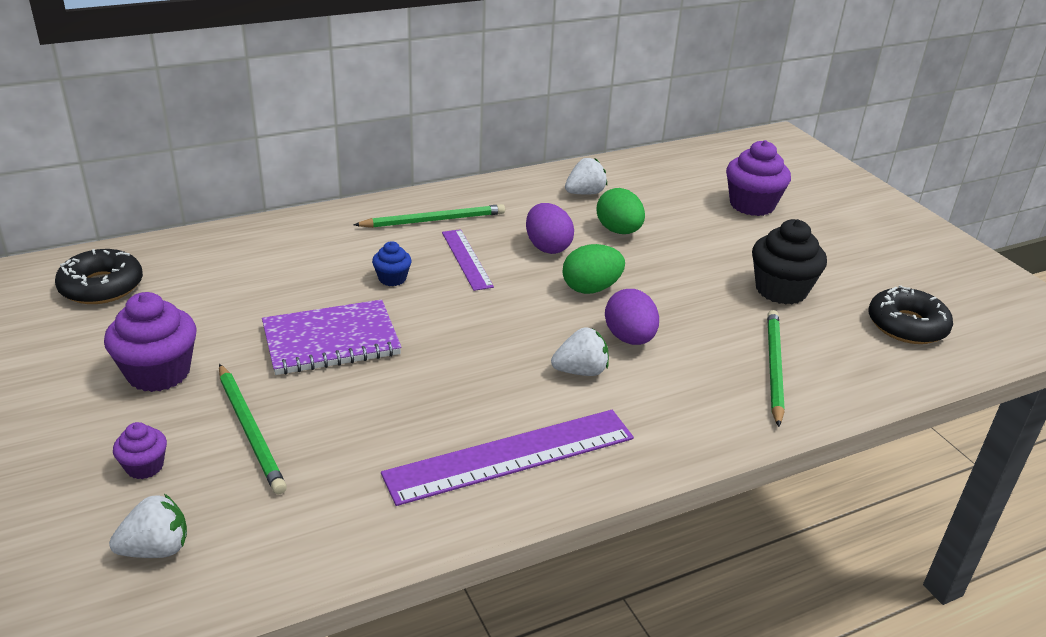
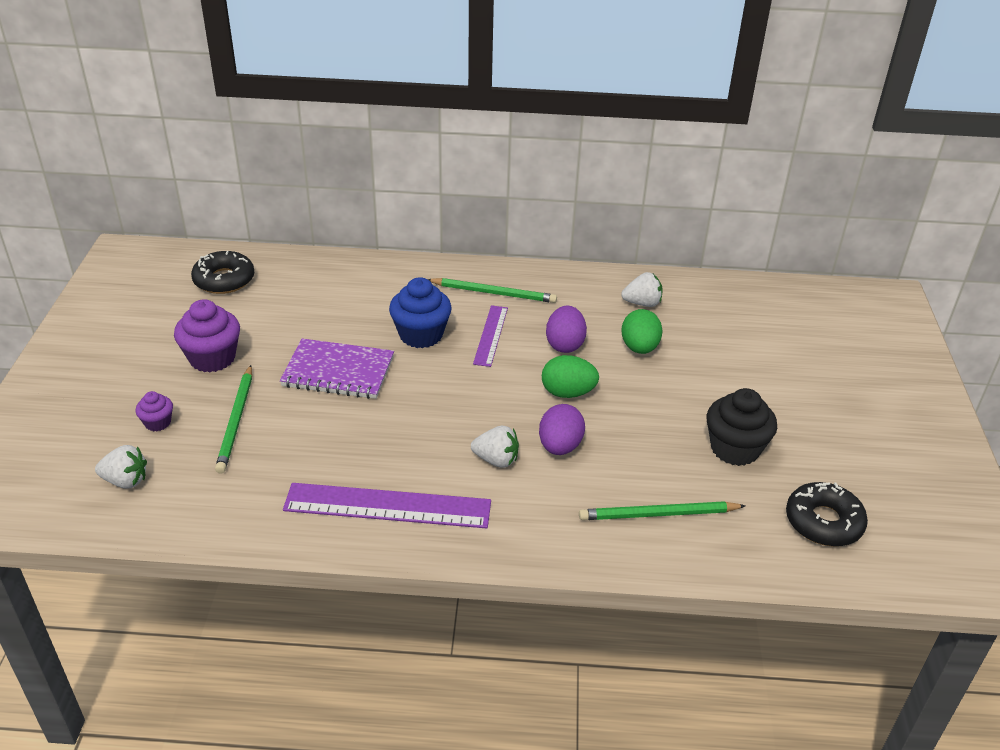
camera: 30 degrees right, 5 degrees up
(392, 279) = (421, 335): blue cupcake -> blue cupcake, size x1.90
(752, 205) = (789, 359): purple cupcake -> none
(774, 367) = (658, 514): green pencil -> green pencil turned 135 degrees counterclockwise

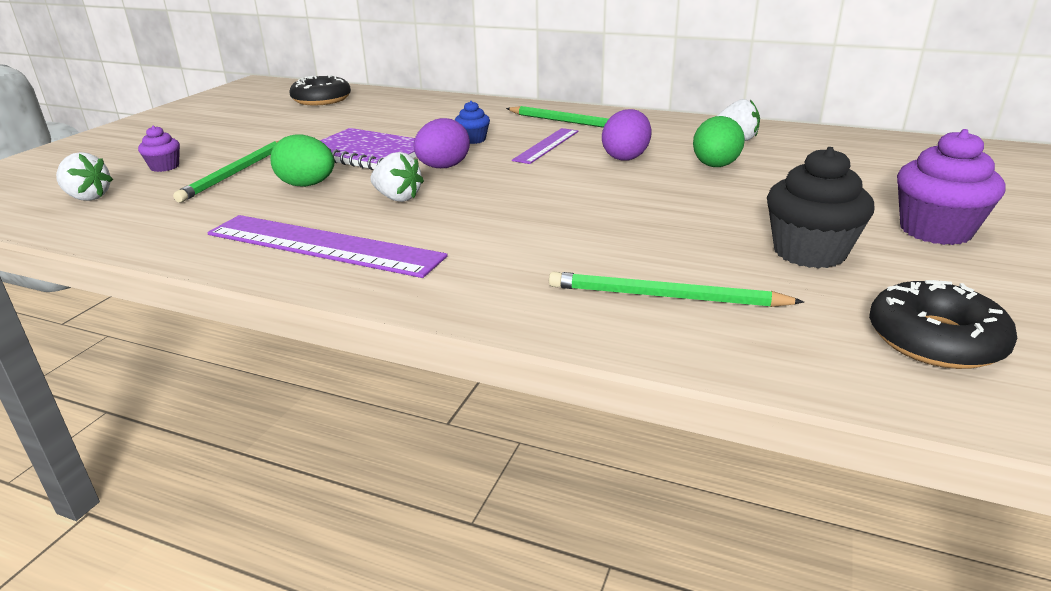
camera: 20 degrees right, 10 degrees down
(212, 358) = (260, 137): purple cupcake -> purple cupcake (935, 230)
(421, 335) = (473, 140): blue cupcake -> blue cupcake, size x0.53
(496, 460) = (481, 226): white strawberry -> white strawberry (397, 198)
(560, 446) = (568, 225): purple egg -> purple egg (443, 167)
(568, 393) = (606, 188): green egg -> green egg (307, 185)

